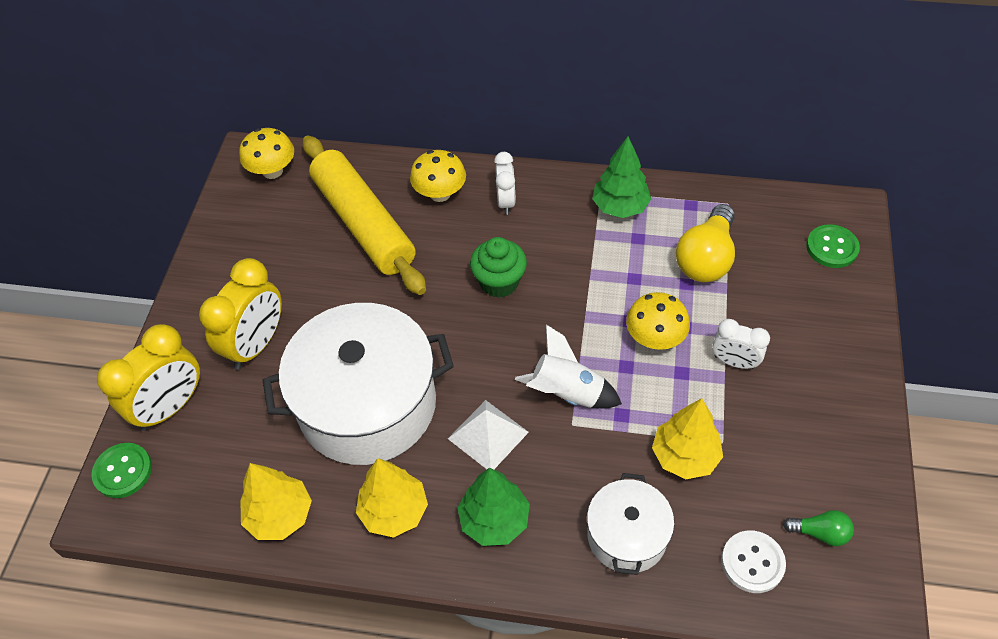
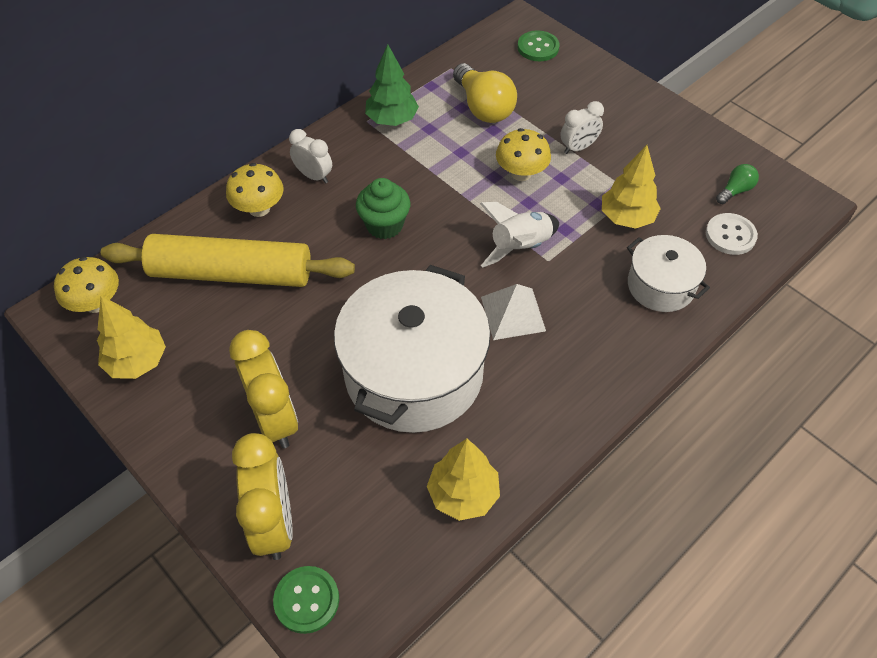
camera: 55 degrees left, 0 degrees up
(394, 511) = (527, 411): yellow tree -> yellow tree (137, 362)
(494, 520) = (587, 353): green tree -> none

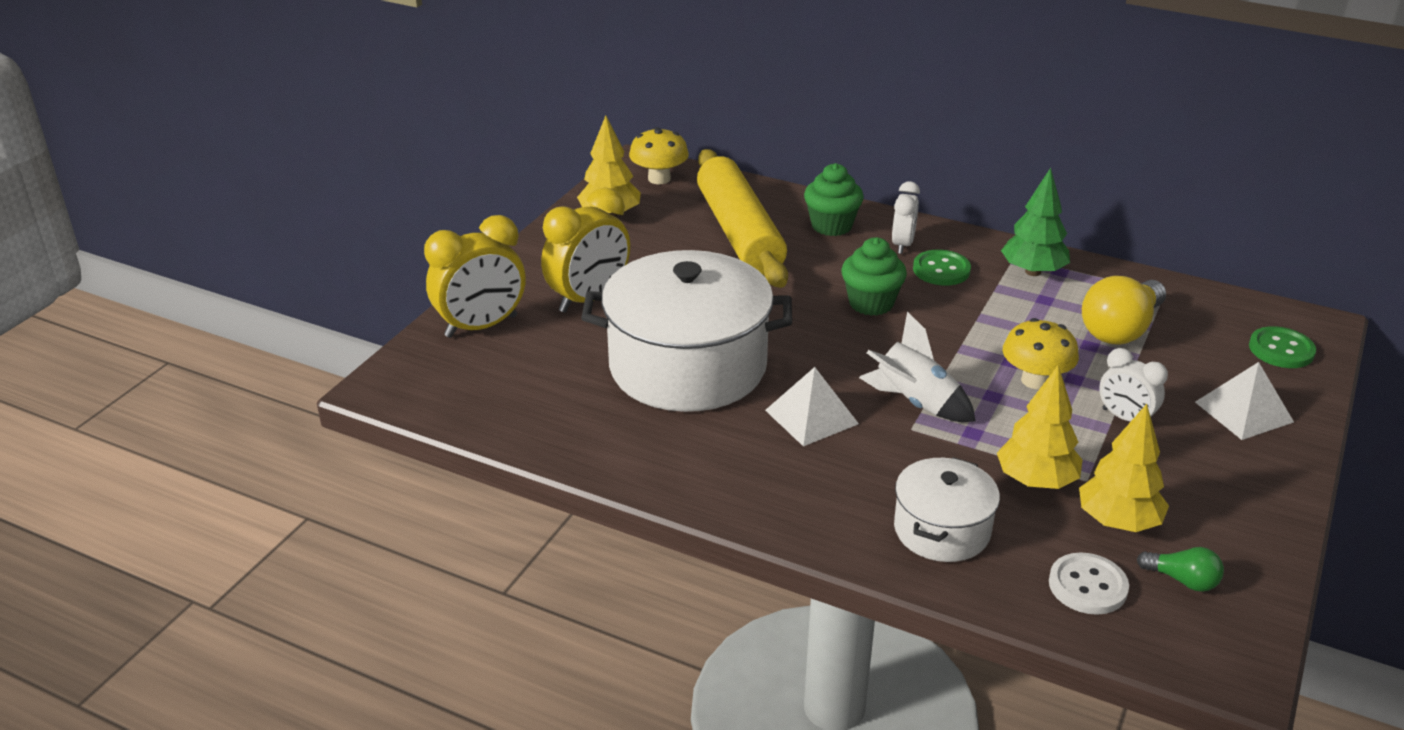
camera: 70 degrees right, 20 degrees down
(259, 208) = (831, 226): yellow mushroom -> green cupcake
(306, 600) = (413, 363): green button -> green button (941, 270)
(463, 494) = (559, 429): yellow tree -> yellow tree (1118, 522)
(592, 93) = (1243, 411): none -> white pyramid

